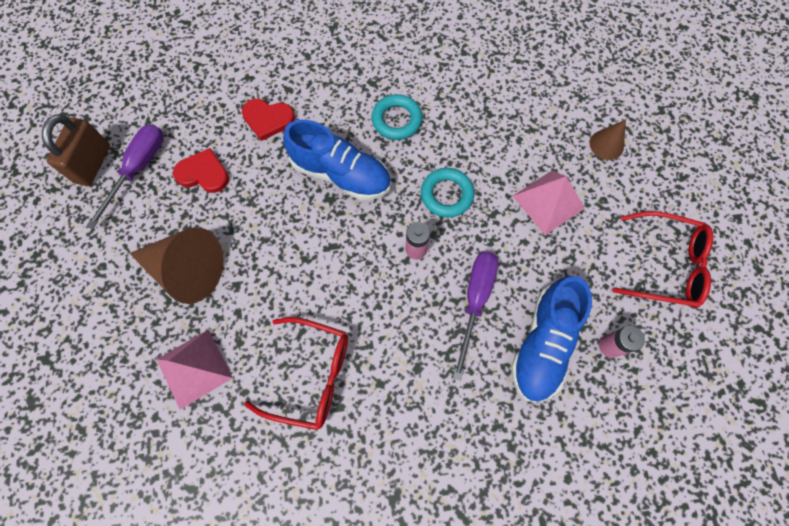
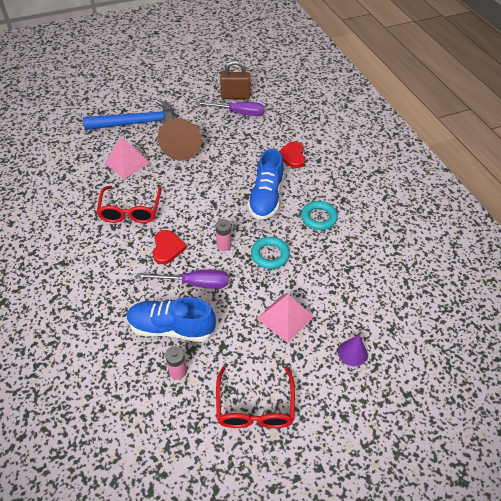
camera: 75 degrees right, 20 degrees down
(94, 337) = (137, 123): none -> blue hammer
(203, 173) = (244, 138): red heart -> red heart (167, 248)
(606, 144) = (352, 353): brown cone -> purple cone

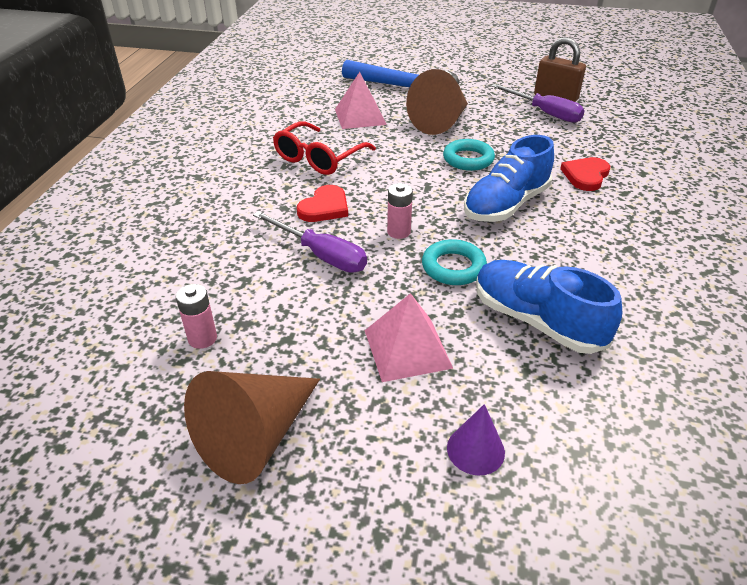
camera: 35 degrees right, 10 degrees down
(171, 328) = (245, 288): blue shoe -> blue shoe (536, 321)
(255, 406) = (256, 436): red glasses -> brown cone
(318, 218) = (568, 254): turquoise ring -> turquoise ring (468, 159)

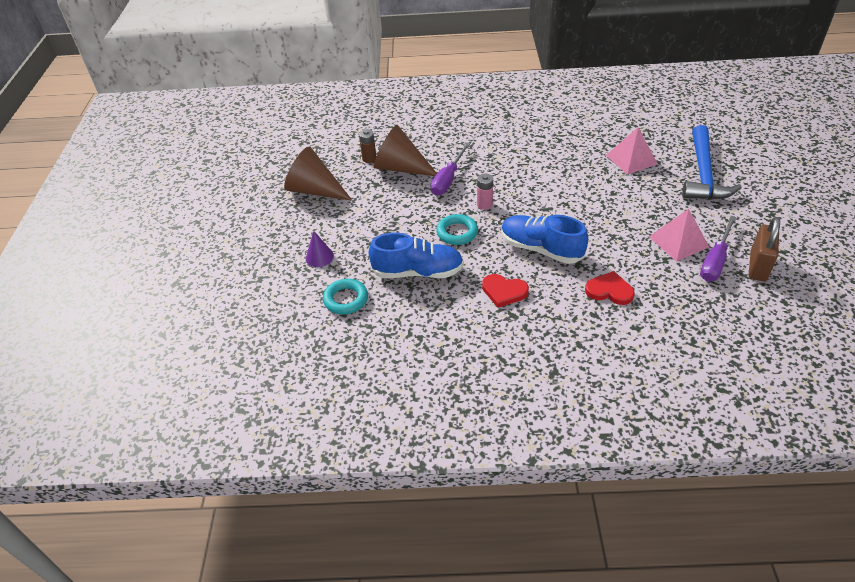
camera: 80 degrees right, 5 degrees up
(202, 338) = (369, 159): pink battery -> brown battery
(319, 158) = (557, 154): red glasses -> none
(325, 207) = (497, 170): red heart -> red heart (504, 291)
(407, 348) = (380, 225): pink pyramid -> pink pyramid (678, 241)
(441, 122) = (651, 201): brown cone -> brown cone (401, 168)
(468, 159) = (597, 223): turquoise ring -> turquoise ring (346, 299)
(536, 321) = (418, 272): blue shoe -> blue shoe turned 60 degrees clockwise

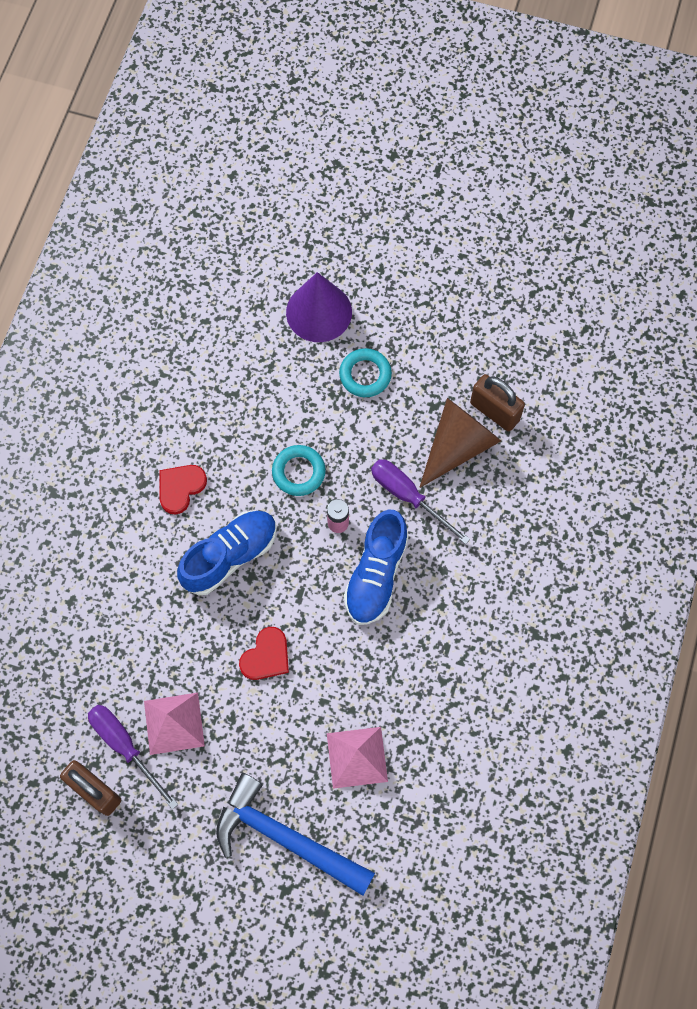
camera: 105 degrees right, 25 degrees up
(315, 190) = (449, 331): brown cone -> none
(319, 257) = (319, 312): purple cone -> purple cone, size x1.93
(346, 299) = (238, 325): turquoise ring -> turquoise ring (365, 375)
(369, 159) = (494, 411): brown battery -> brown padlock
(418, 272) = (249, 408): blue shoe -> blue shoe (376, 575)
(609, 290) = (133, 600): red heart -> red heart (266, 656)

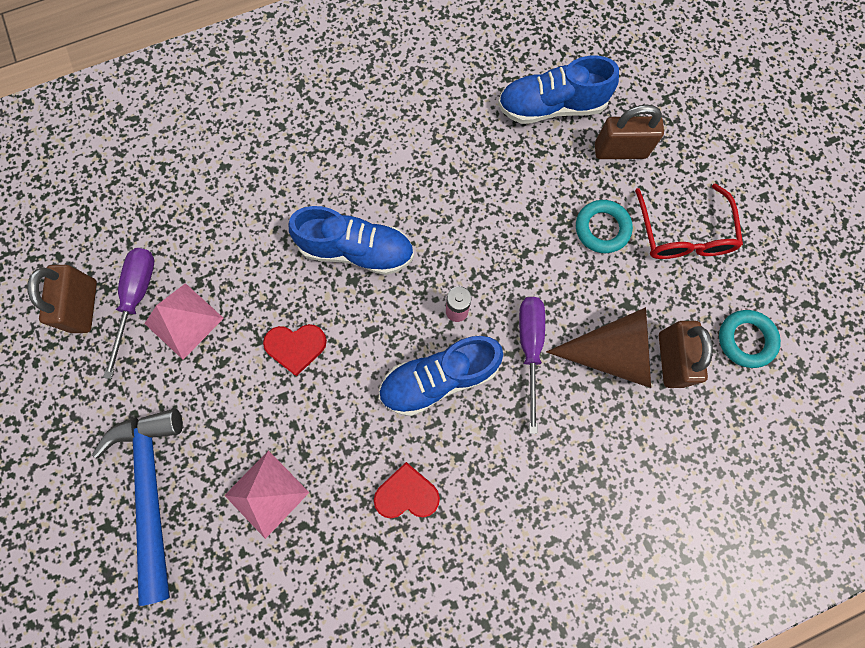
camera: 50 degrees right, 5 degrees up
(180, 488) = (381, 169): red heart -> red heart (407, 493)
(242, 329) = (551, 107): none -> blue shoe
(298, 472) = (472, 245): turquoise ring -> turquoise ring (745, 340)
(319, 312) = (620, 151): purple cone -> brown padlock
(415, 325) = (682, 233): none -> red glasses

